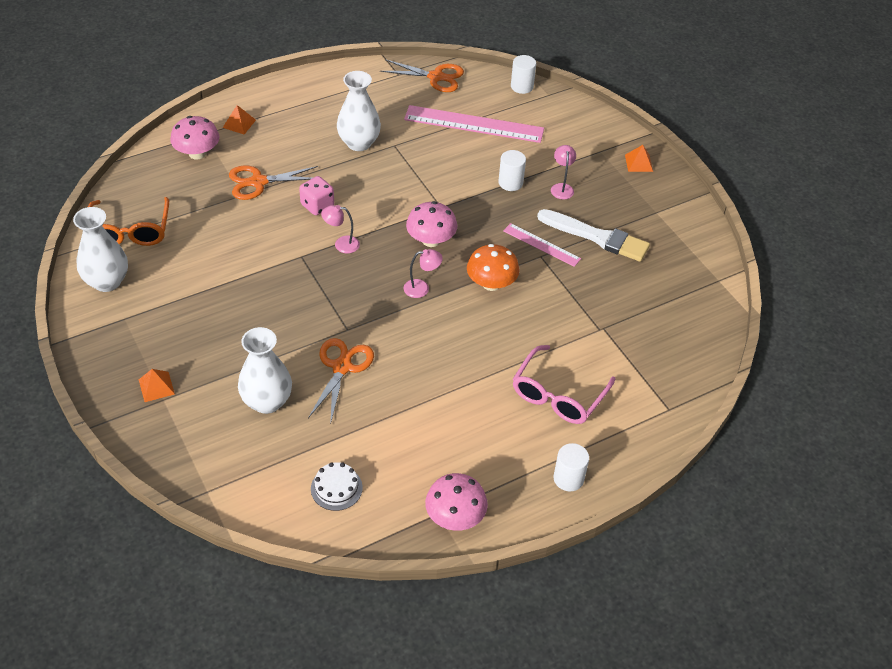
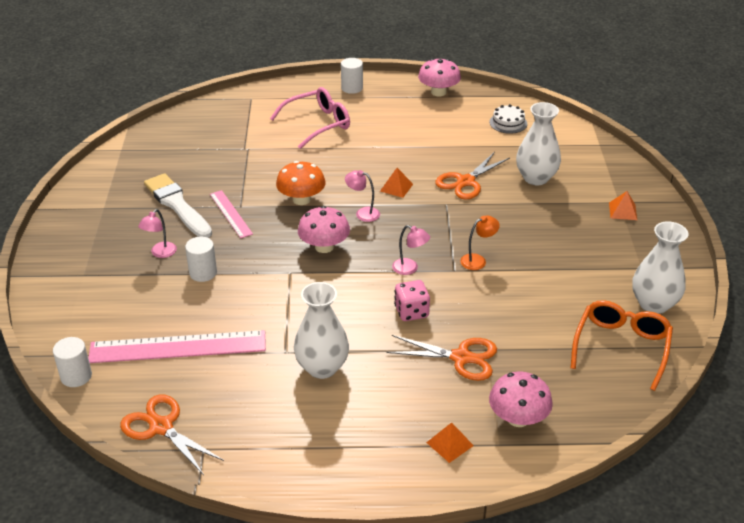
camera: 150 degrees left, 10 degrees down
(284, 273) = (478, 260): none -> orange lamp
(474, 124) = (178, 347): pink ruler -> pink ruler turned 45 degrees counterclockwise
(638, 163) = (62, 252): orange pyramid -> orange pyramid (396, 187)

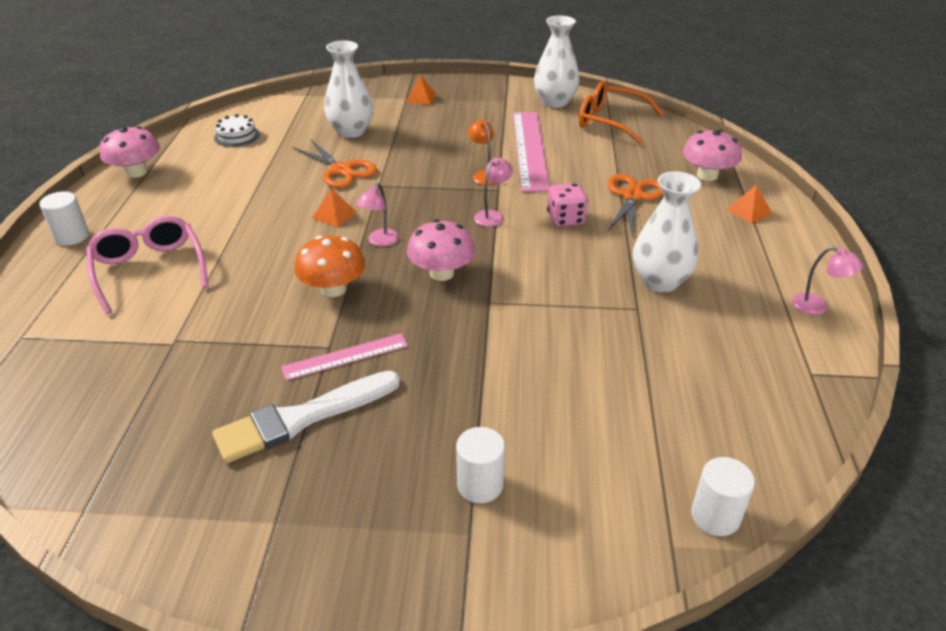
camera: 85 degrees left, 0 degrees up
(160, 253) = (427, 432): pink lamp -> pink lamp (817, 307)
(161, 427) = (789, 413): orange scissors -> none
(178, 347) = (638, 403): pink ruler -> pink ruler (529, 150)
(203, 273) = (481, 382): white cylinder -> white cylinder (480, 485)

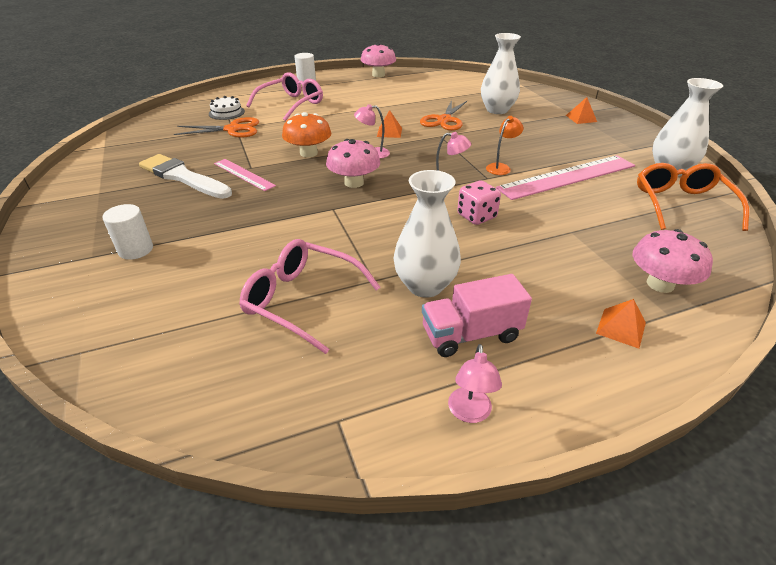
camera: 65 degrees right, 0 degrees up
(237, 136) = (446, 84): white cake -> white cake (226, 112)
(633, 196) = (556, 243): orange scissors -> orange scissors (233, 129)
(649, 360) = (302, 300): none -> pink glasses
(715, 516) = (113, 372): white cylinder -> none
(733, 278) = (471, 334): none -> pink truck

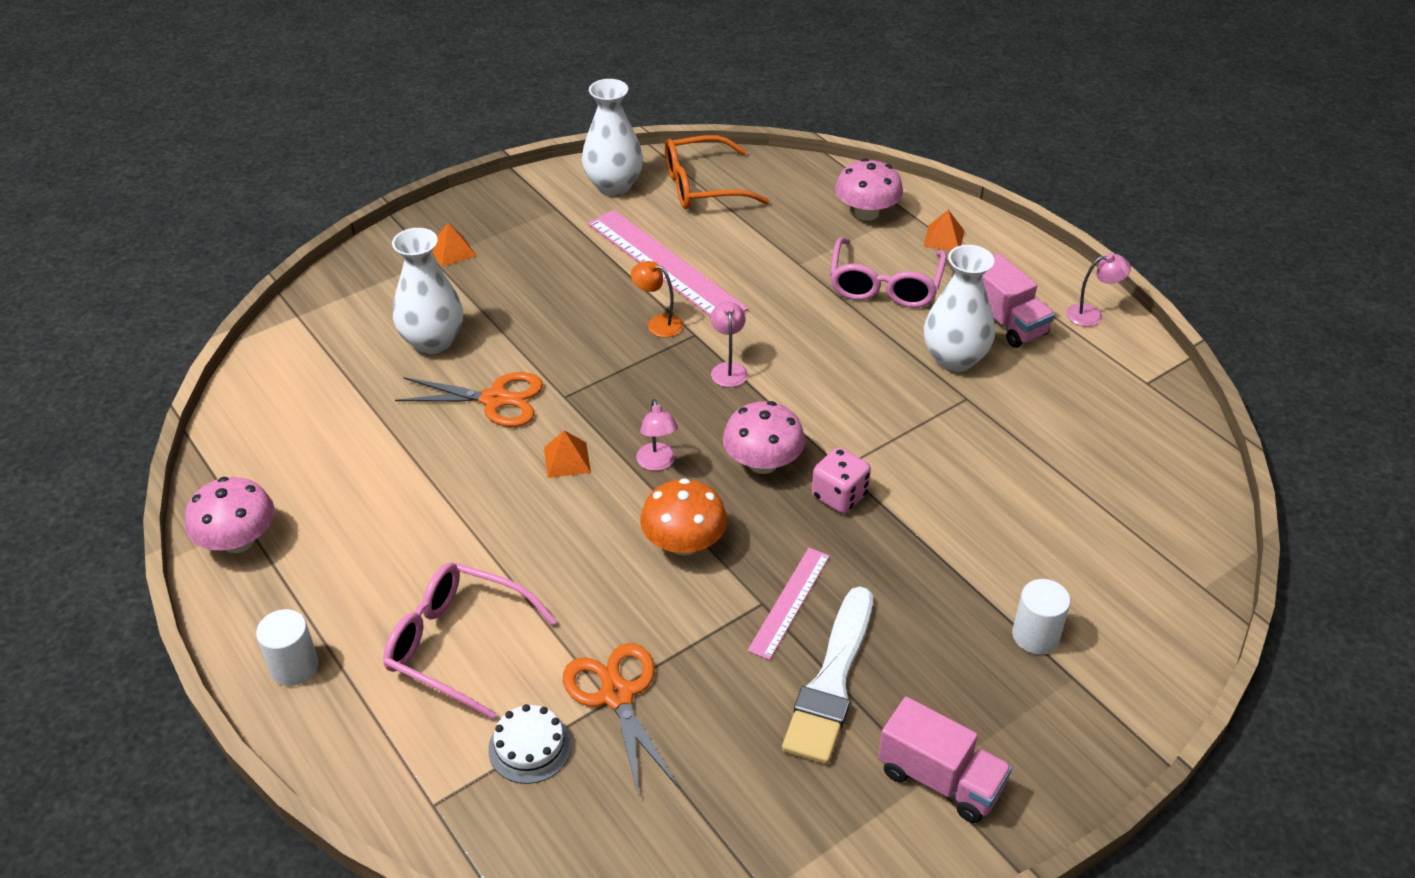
camera: 105 degrees left, 5 degrees up
(94, 195) = (940, 779): none -> pink truck
(302, 300) = (1030, 444): pink glasses -> pink glasses (885, 285)
(476, 216) = (800, 335): pink dice -> pink dice (839, 496)

